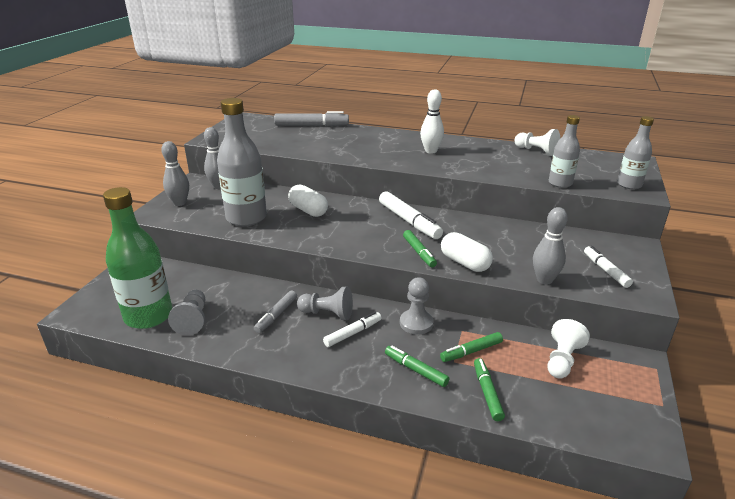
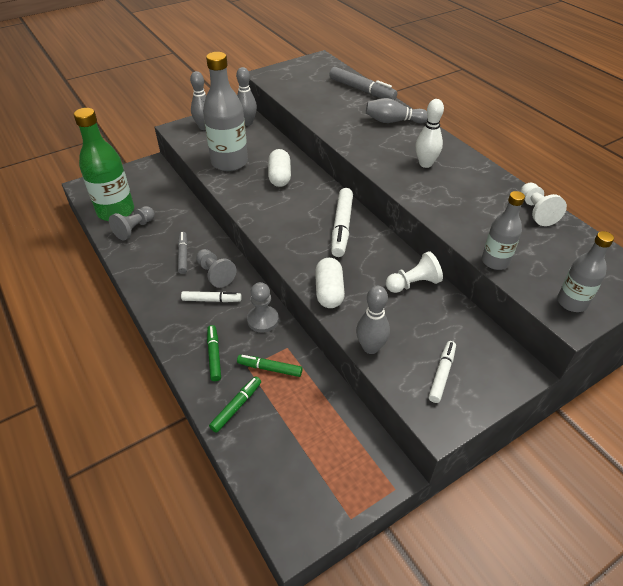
camera: 40 degrees right, 15 degrees up
(276, 315) = (183, 255): grey marker -> grey marker turned 105 degrees clockwise
(367, 136) = (393, 121): none -> grey bowling pin
(419, 252) = (307, 261): green marker -> none
(562, 360) = (327, 424): white pawn -> white pawn (413, 283)

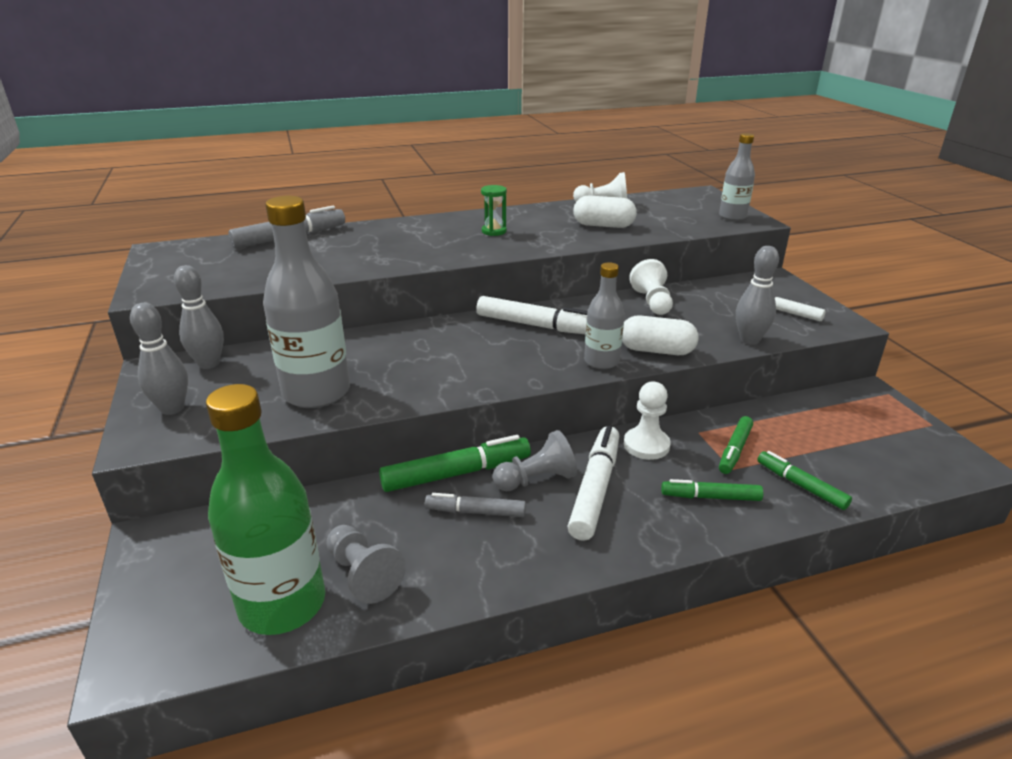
camera: 75 degrees left, 15 degrees down
(211, 300) = (595, 489): white marker -> white marker, size x1.62
(214, 242) = (456, 473): none -> green marker
(263, 320) = (646, 445): grey pawn -> white pawn
(280, 177) = (393, 353): white capsule -> white capsule (603, 225)
(393, 121) = (388, 232): grey bowling pin -> none
(425, 164) = (494, 231): white bowling pin -> green hourglass
(495, 261) = (674, 231): grey bottle -> grey bottle (601, 361)

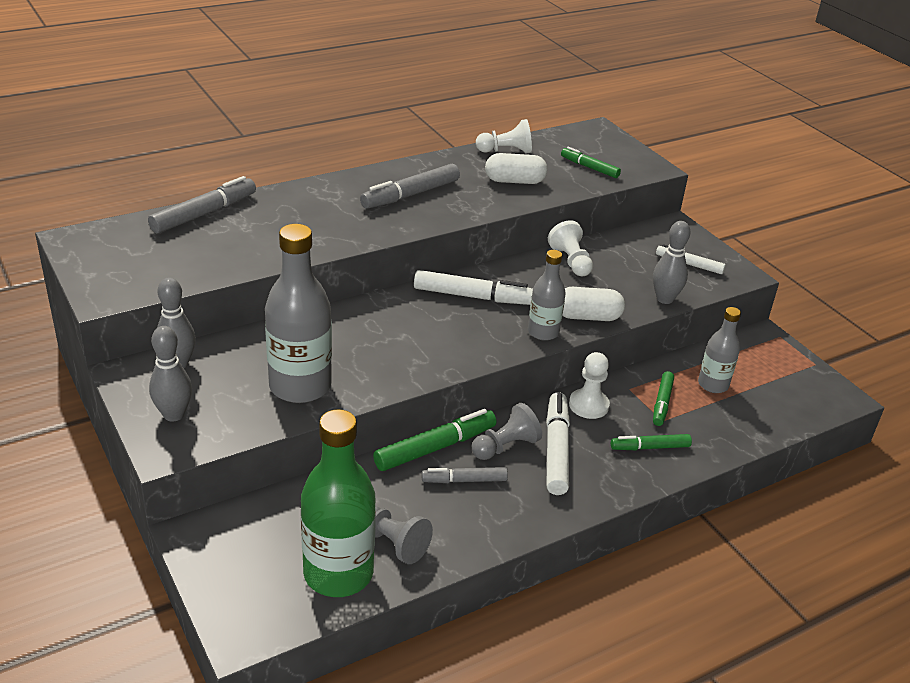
camera: 15 degrees left, 5 degrees up
(494, 231) = (410, 195): green hourglass -> grey marker
(732, 216) = (633, 163): grey bottle -> grey bottle (713, 385)
(800, 485) = (718, 430): green marker -> green marker (589, 167)

